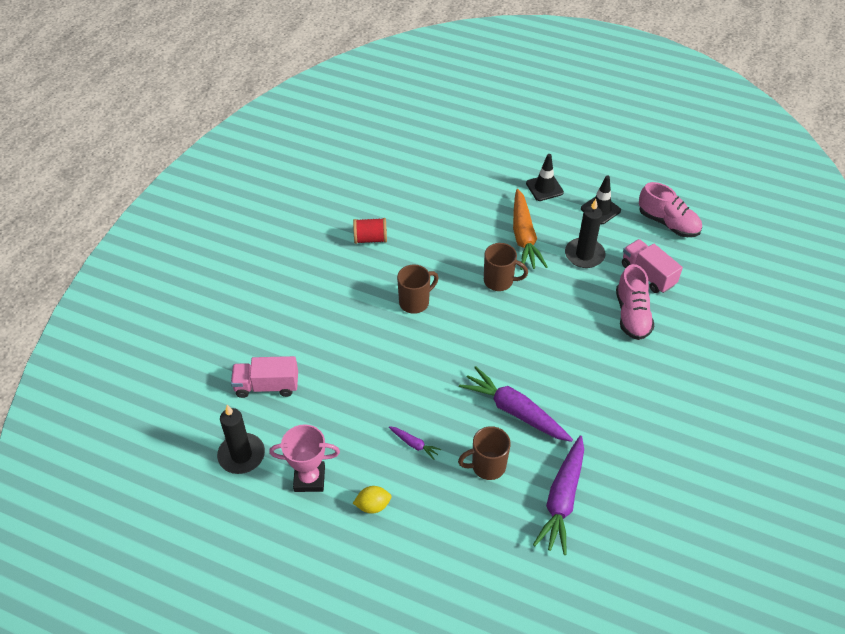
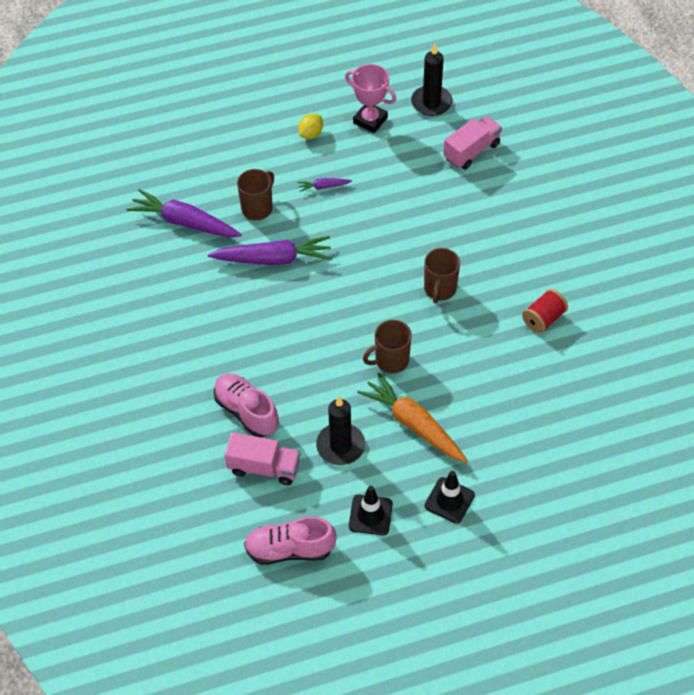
camera: 140 degrees right, 5 degrees up
(309, 479) = (370, 120): pink trophy -> pink trophy turned 75 degrees clockwise
(562, 499) = (185, 222): purple carrot -> purple carrot turned 45 degrees counterclockwise

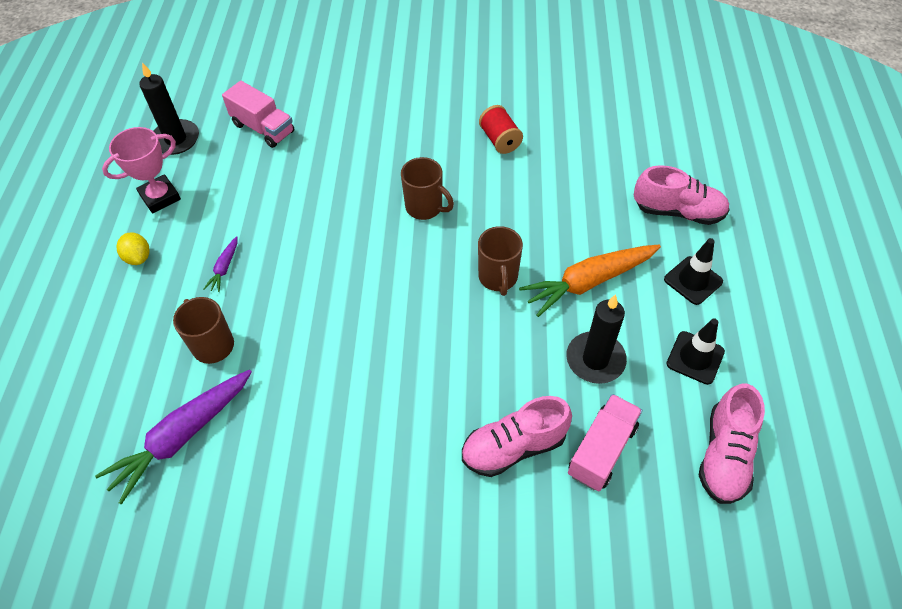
camera: 70 degrees left, 0 degrees up
(273, 259) = (299, 350): purple carrot -> none
(471, 151) = (263, 128): pink truck -> pink truck turned 150 degrees clockwise
(523, 475) = (678, 211): none -> pink shoe

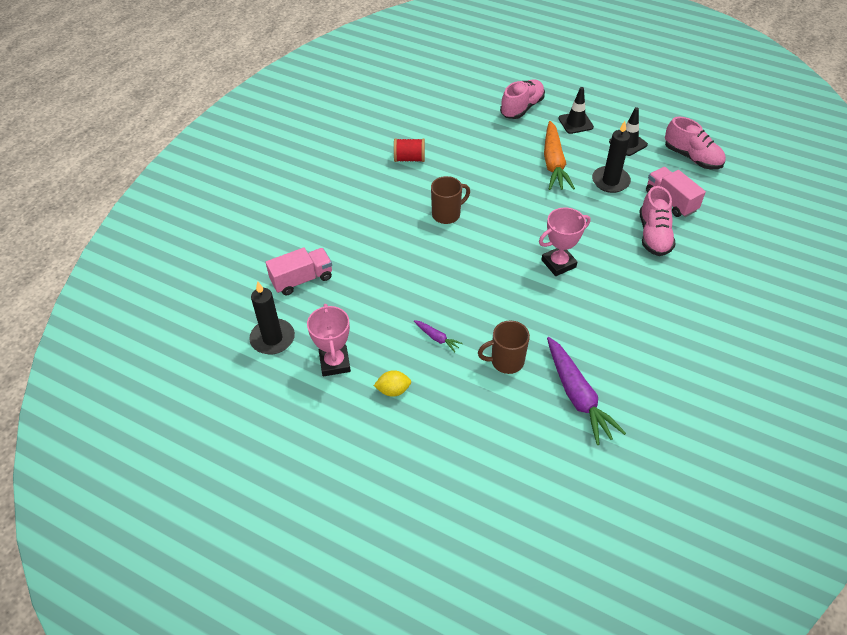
camera: 65 degrees left, 5 degrees down
(398, 347) = (558, 263): none -> pink trophy
(498, 278) = (528, 200): brown mug -> none

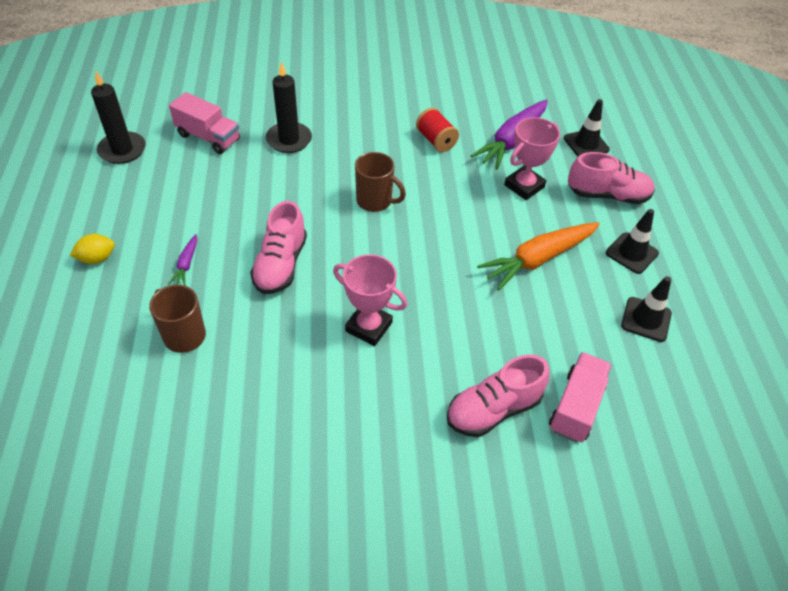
camera: 55 degrees right, 0 degrees up
(335, 363) = (113, 202): pink trophy -> pink trophy (524, 186)
(393, 390) = (97, 258): yellow lemon -> yellow lemon turned 75 degrees counterclockwise
(469, 93) = (586, 144): none -> black traffic cone
(577, 395) = (164, 424): purple carrot -> purple carrot (512, 140)
(610, 181) = (556, 326): black candle -> black candle (289, 140)
(692, 157) = (688, 403): pink shoe -> pink shoe (281, 265)

